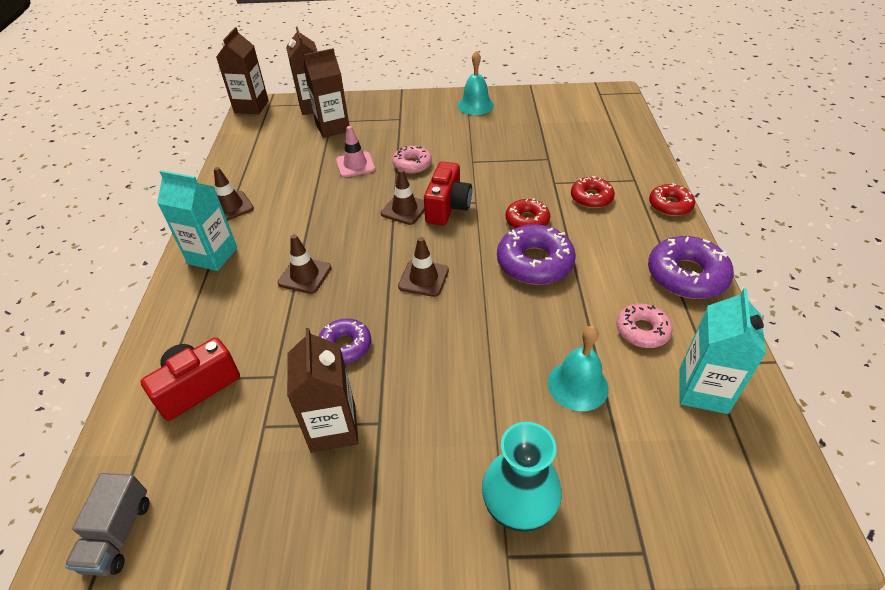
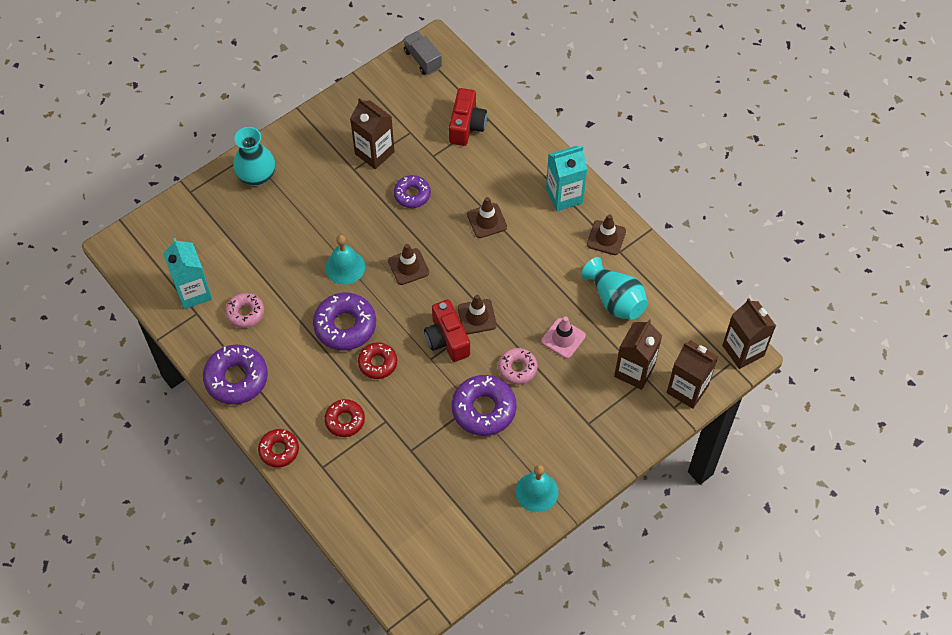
camera: 140 degrees right, 15 degrees up
(286, 167) = (615, 300): none -> turquoise vase
(465, 155) = (483, 409): none -> purple donut
(577, 385) = (264, 253): turquoise bell -> turquoise bell (345, 267)

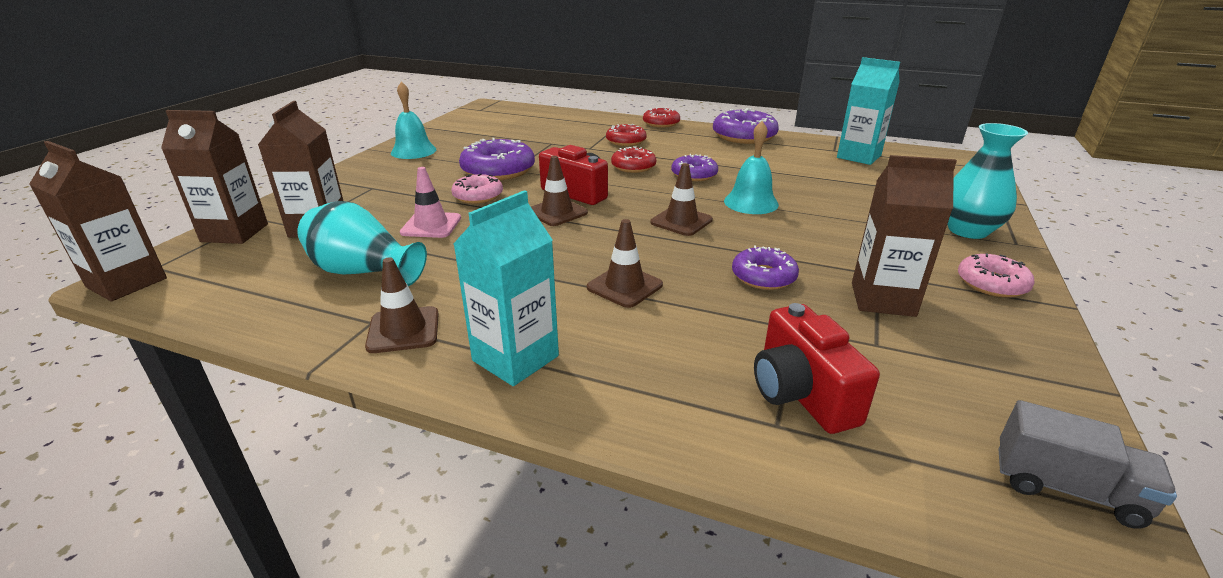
camera: 150 degrees right, 30 degrees down
(245, 313) = (795, 159): pink donut -> pink donut (991, 284)
(345, 326) = (694, 175): purple donut -> purple donut, size x0.62

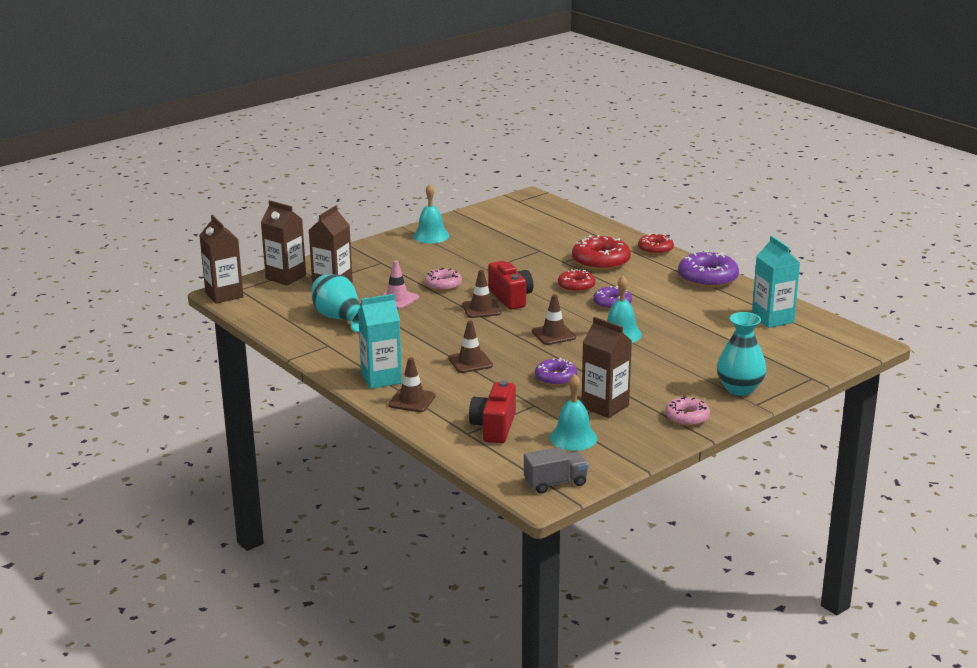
camera: 30 degrees right, 5 degrees down
(403, 330) = (340, 353): brown traffic cone -> brown traffic cone (412, 400)
(498, 170) = (475, 267): purple donut -> none
(626, 141) = (600, 261): red donut -> red donut, size x1.62
(932, 370) = (573, 438): none -> turquoise bell
(1066, 488) = (555, 483): grey truck -> grey truck turned 75 degrees counterclockwise

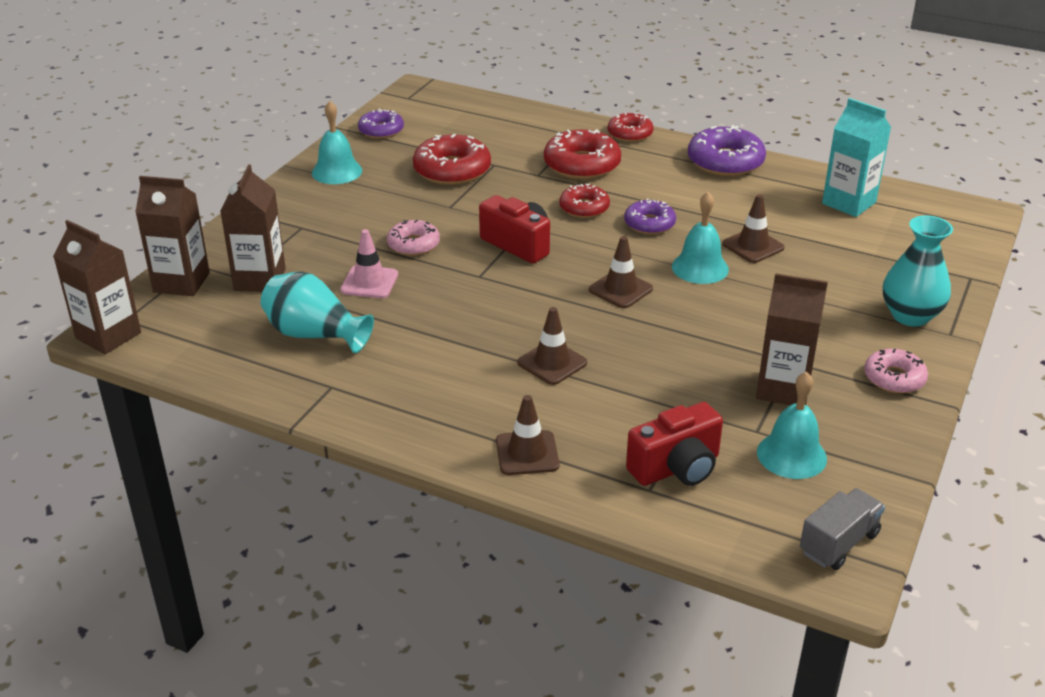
camera: 25 degrees left, 10 degrees up
(381, 378) = (453, 426): turquoise carton -> none
(481, 309) = (495, 271): brown traffic cone -> brown traffic cone (753, 246)
(494, 427) = (676, 468): red camera -> red camera turned 105 degrees counterclockwise
(507, 249) = (452, 170): none -> red donut
(555, 378) = (683, 359): purple donut -> purple donut (381, 130)

